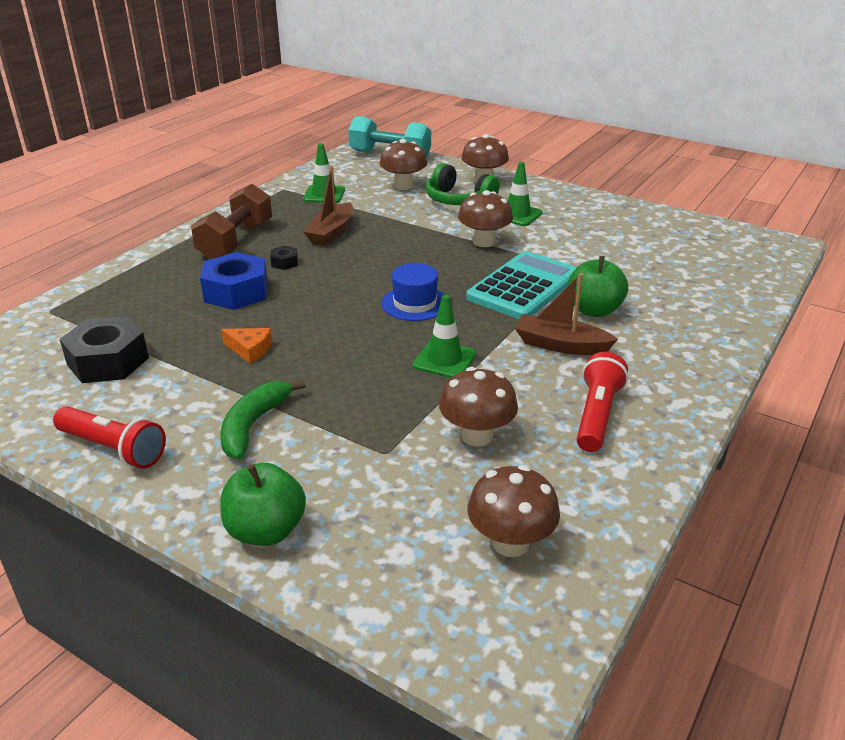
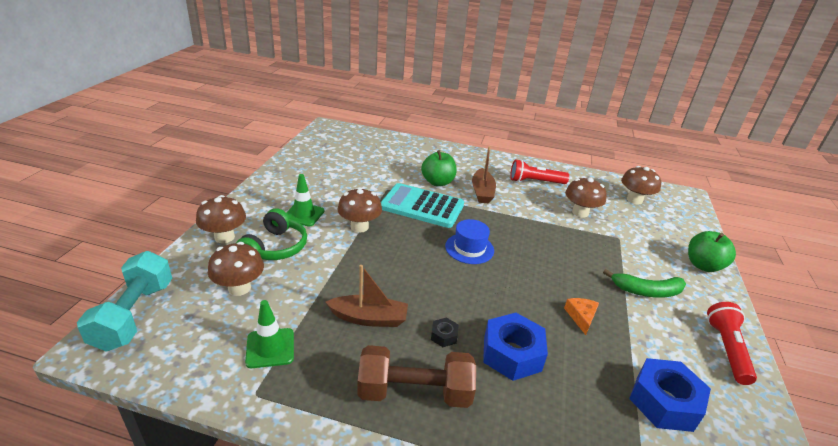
camera: 110 degrees left, 0 degrees up
(108, 361) = (664, 402): black nut -> blue nut
(444, 360) = (526, 229): green traffic cone -> none

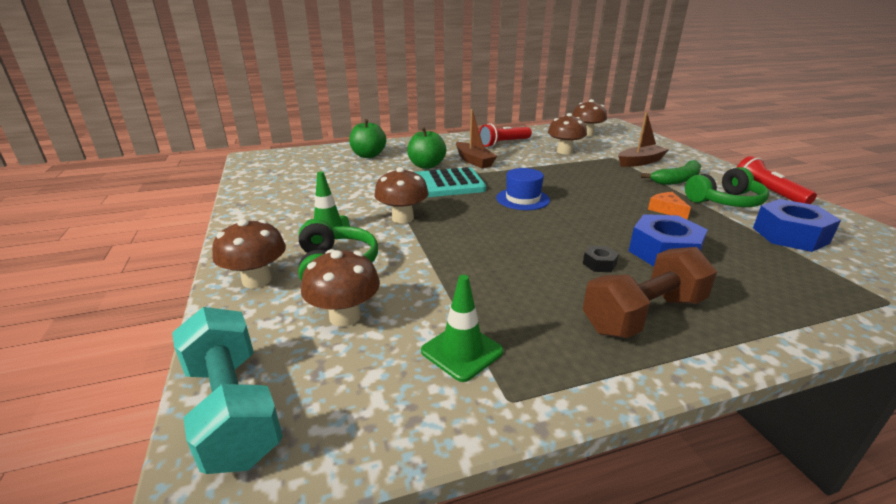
camera: 30 degrees left, 5 degrees down
(369, 318) = (519, 280): brown boat -> brown boat (640, 162)
(658, 336) = (725, 201): none -> green headphones
(703, 265) = (682, 155): green apple -> green apple (368, 155)

